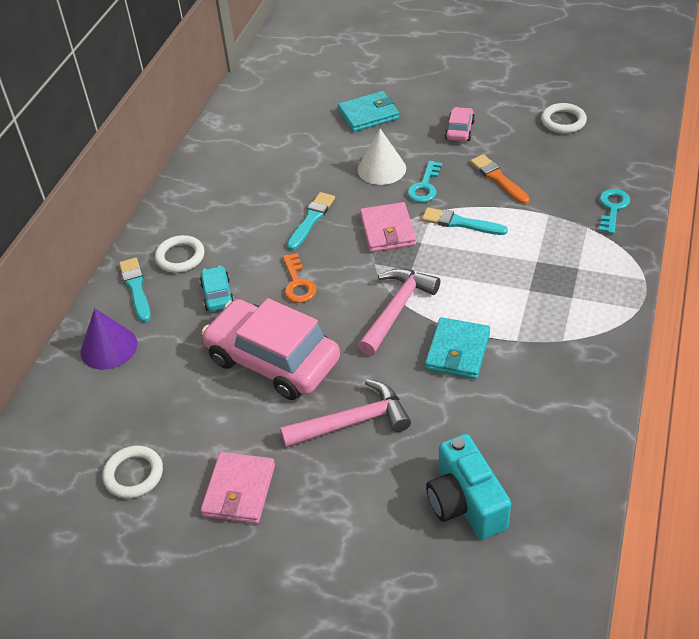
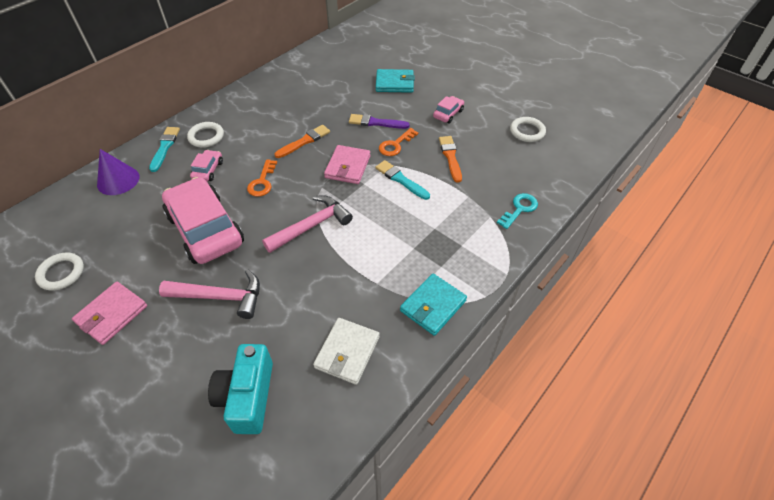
camera: 20 degrees right, 5 degrees up
(217, 294) = (208, 170): turquoise car -> pink car
(311, 219) = (304, 141): turquoise brush -> orange brush
(381, 169) = (376, 123): white cone -> purple brush
(425, 186) = (395, 145): turquoise key -> orange key
(457, 351) = (329, 274): turquoise wallet -> turquoise wallet (433, 306)
(537, 418) = (347, 352): none -> white wallet

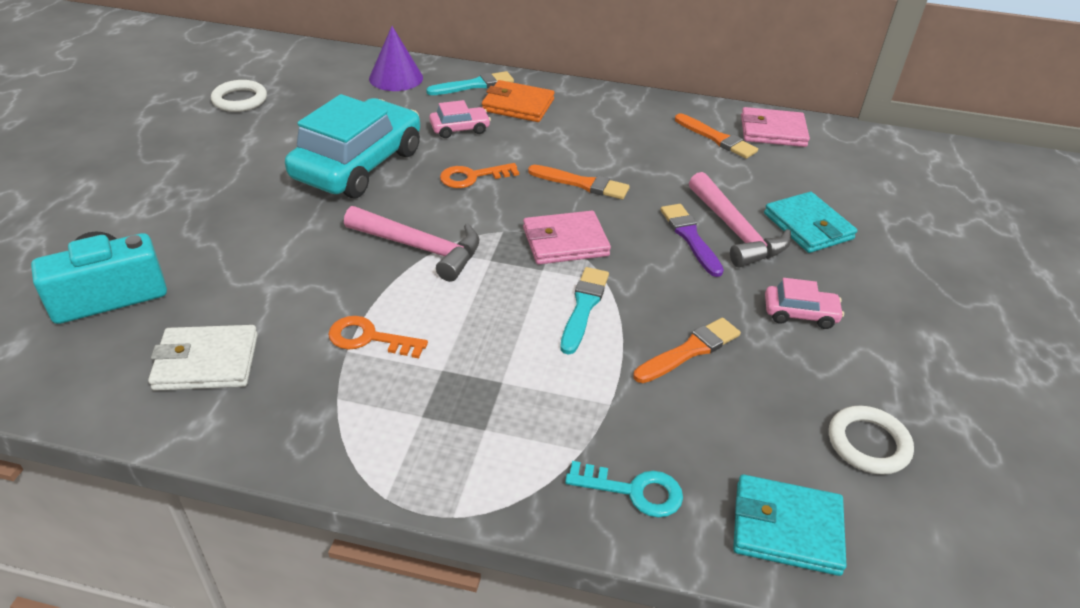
camera: 60 degrees right, 10 degrees down
(112, 314) = (197, 152): pink wallet -> pink wallet (773, 131)
(205, 229) = (358, 164): pink car -> turquoise car
(206, 137) = (518, 105): white ring -> orange wallet
(221, 297) = (255, 217): pink hammer -> pink hammer (736, 232)
(306, 78) = (717, 138): none -> orange brush
(395, 145) = (659, 275): orange key -> orange key (369, 338)
(433, 306) = (332, 432): turquoise wallet -> turquoise wallet (786, 528)

